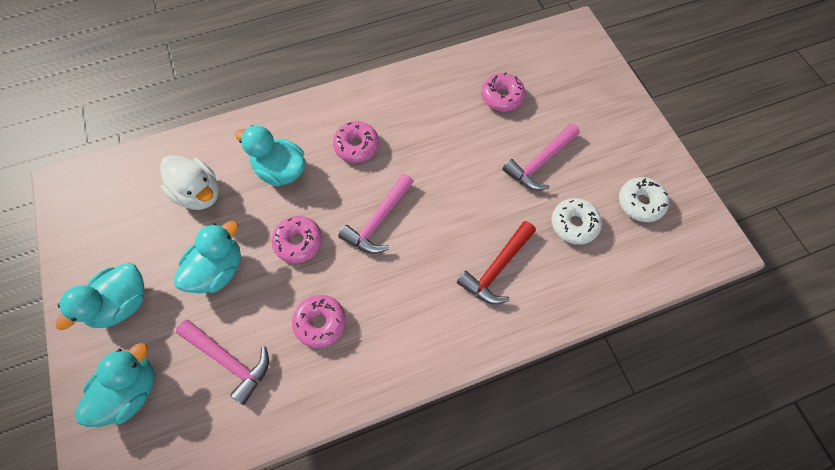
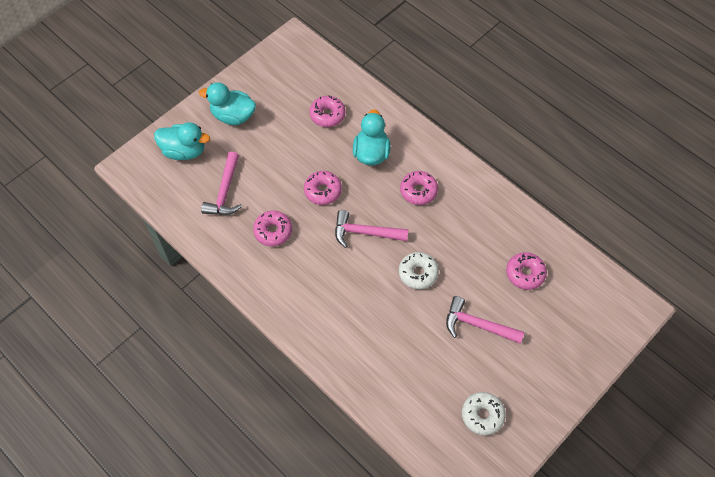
camera: 65 degrees right, 5 degrees down
(199, 193) = (327, 115): white duck -> pink donut
(218, 270) = (280, 155): turquoise duck -> none
(497, 268) = (368, 327): red hammer -> none
(574, 224) = (434, 369): white donut -> white donut (418, 273)

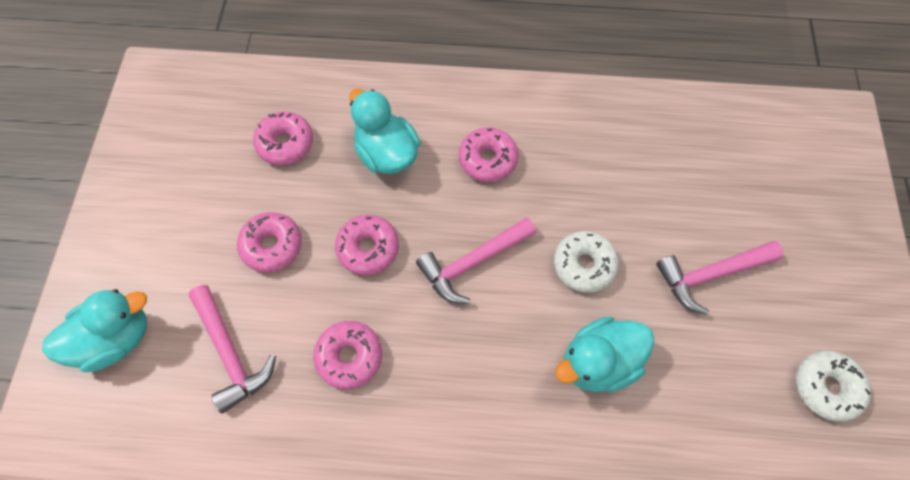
camera: 40 degrees left, 5 degrees up
(233, 116) = (150, 235): turquoise duck -> turquoise duck (598, 362)
(525, 273) = (698, 169): pink donut -> pink donut (272, 246)

